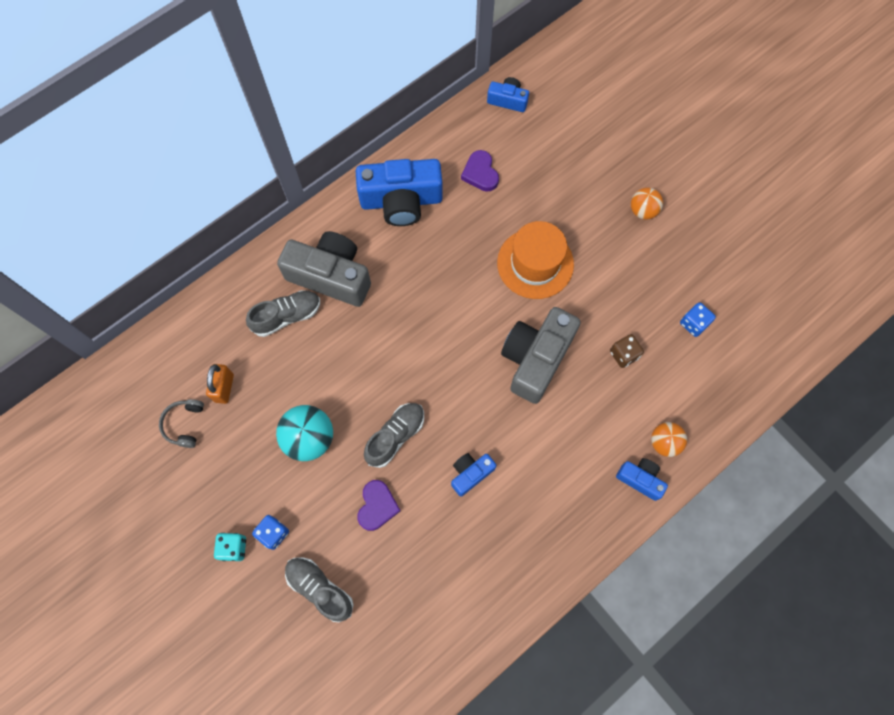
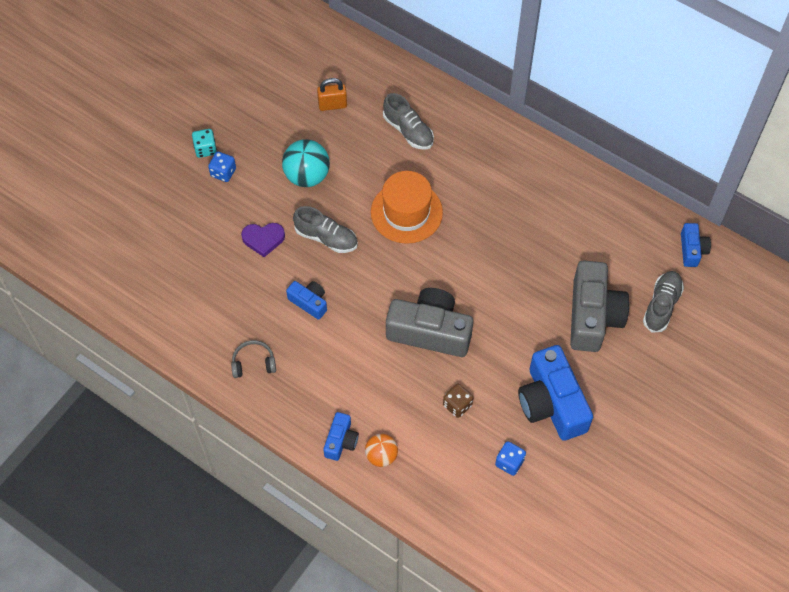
camera: 75 degrees right, 10 degrees down
(185, 424) = (294, 88): grey headphones -> grey headphones (253, 363)
(320, 589) = (187, 216): grey shoe -> grey shoe (661, 305)
(331, 276) = (456, 152): grey camera -> grey camera (593, 316)
(401, 201) = (549, 187): blue camera -> blue camera (551, 403)
(480, 173) = (602, 244): purple heart -> none
(535, 263) = (525, 311): orange hat -> orange hat (406, 212)
(643, 211) = (615, 395): orange ball -> none

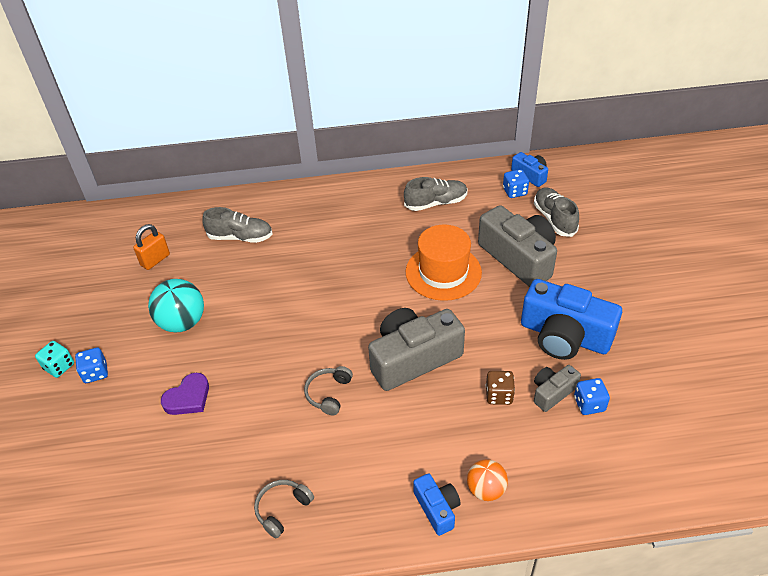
camera: 40 degrees left, 15 degrees down
(309, 302) = (284, 416): blue camera -> none
(326, 238) = (247, 355): grey shoe -> grey shoe (436, 203)
(351, 310) = (329, 394): none -> grey headphones
(406, 212) = (298, 290): orange hat -> orange hat (443, 272)
(494, 434) = (552, 392): none -> grey camera
(660, 255) = (514, 192): none -> blue dice

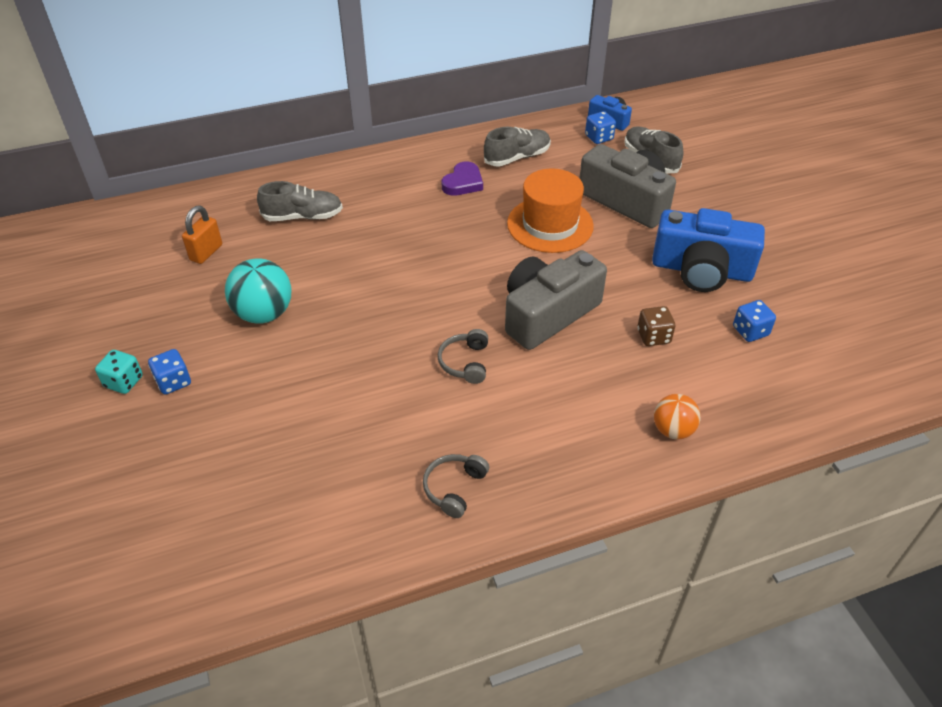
camera: 15 degrees left, 0 degrees up
(188, 398) = (300, 391): purple heart -> purple heart (463, 183)
(437, 508) = (627, 457): blue camera -> none
(552, 392) = (708, 325): grey camera -> none

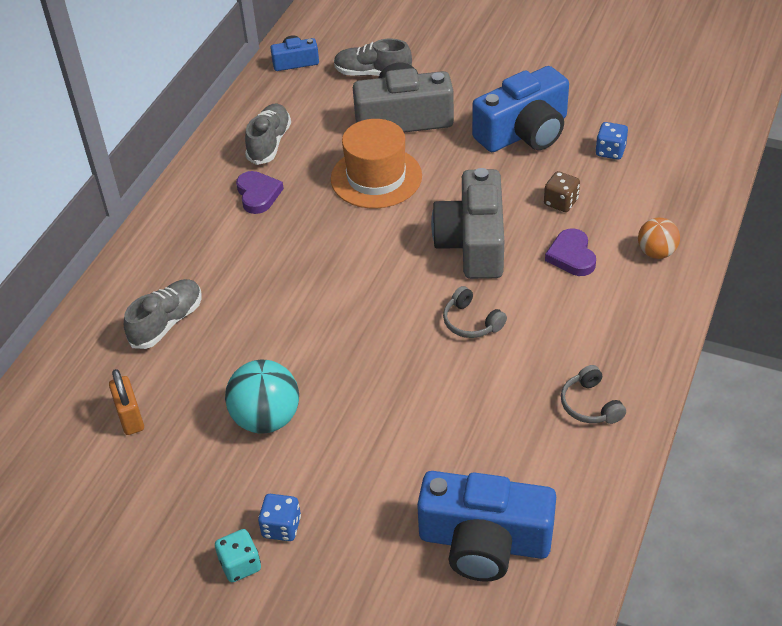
camera: 45 degrees left, 0 degrees up
(252, 505) = (484, 541): none -> blue camera
(599, 138) = (308, 82): blue dice -> none
(603, 378) = (571, 256): none -> purple heart

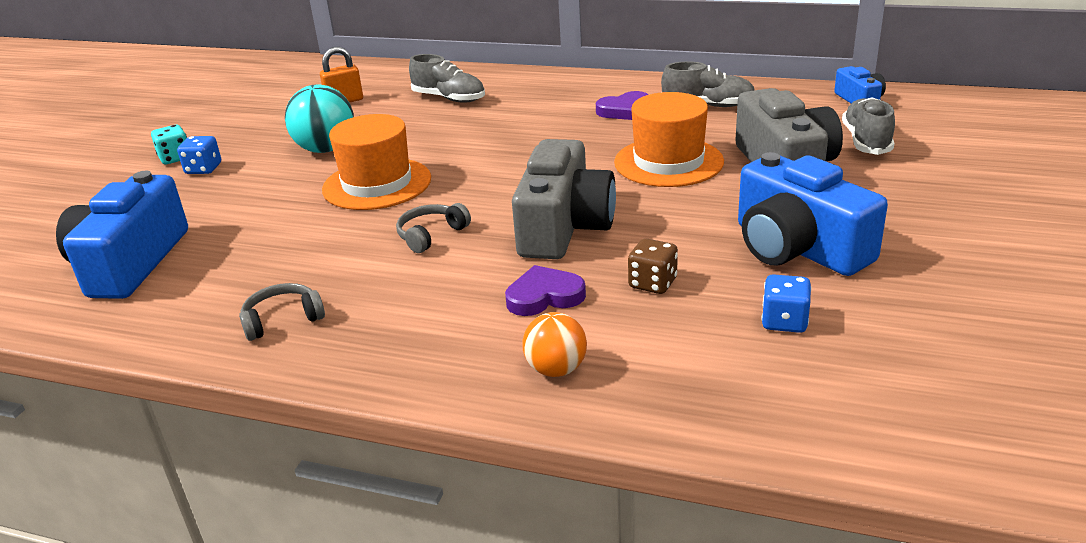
camera: 85 degrees right, 15 degrees down
(363, 367) = (377, 184): none -> orange hat
(473, 243) = (564, 227): grey camera -> grey camera turned 105 degrees clockwise

